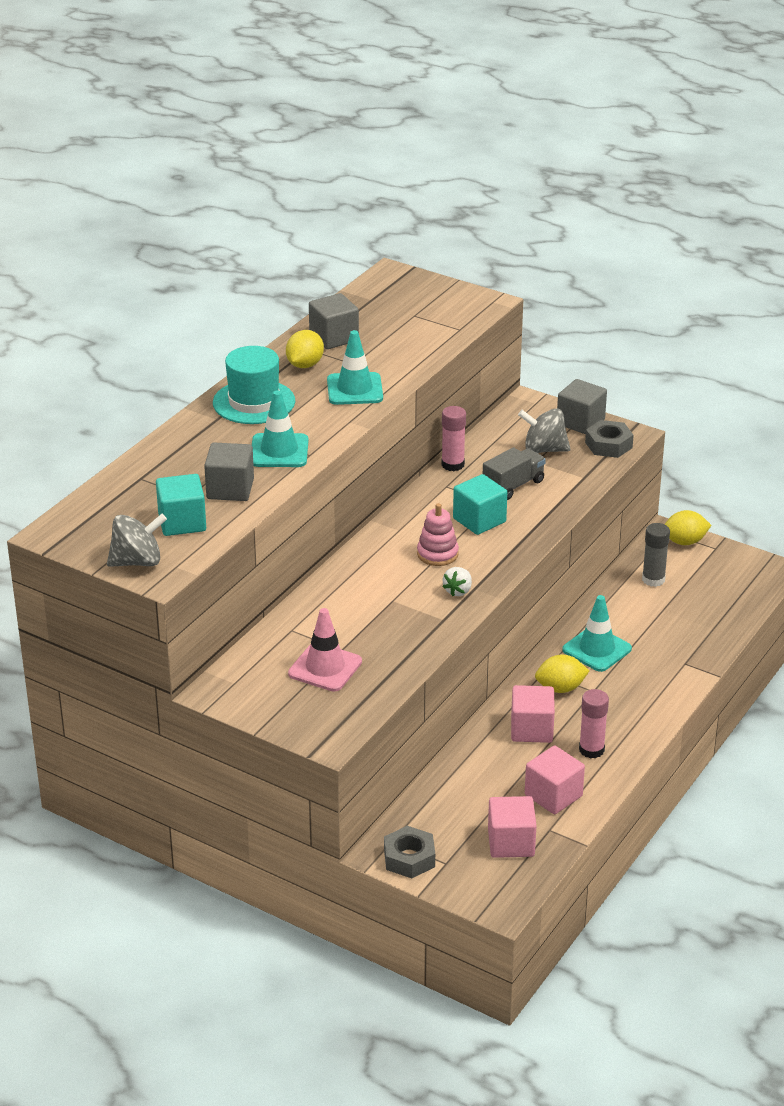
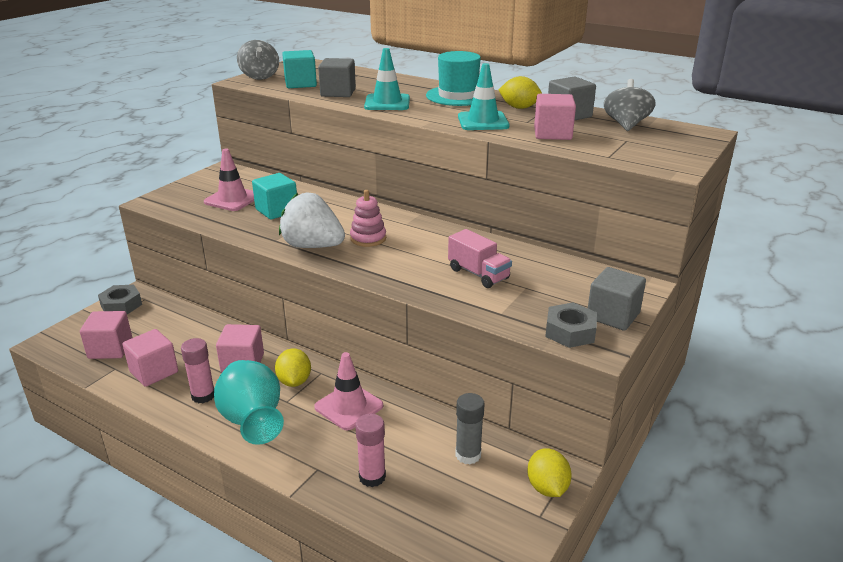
camera: 90 degrees right, 5 degrees down
(395, 352) = (552, 134): none -> pink cube
(453, 464) = (510, 246): pink glue stick -> pink glue stick (372, 477)
(458, 591) = (312, 246): white strawberry -> white strawberry, size x2.17
(479, 520) = (419, 257): turquoise cube -> turquoise cube (277, 210)
(513, 486) = (478, 274): grey truck -> pink truck
(544, 449) = (549, 292): grey spinning top -> grey spinning top (626, 125)
(597, 649) = (349, 406): turquoise traffic cone -> pink traffic cone
(628, 709) = (253, 421): none -> turquoise vase

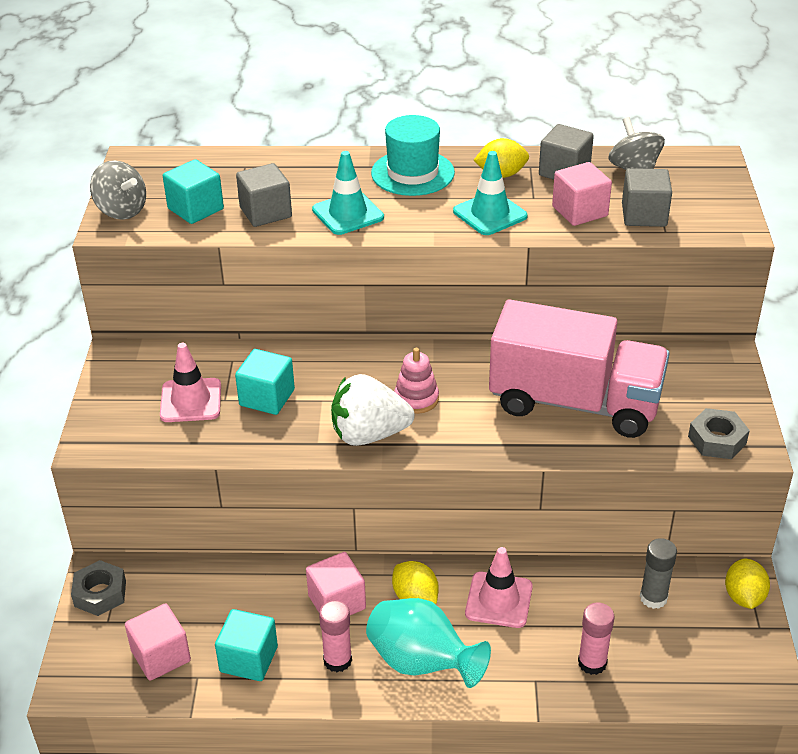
camera: 30 degrees left, 10 degrees up
(154, 372) = (248, 659): pink cube -> turquoise cube
(478, 274) = (574, 403): pink truck -> pink truck, size x2.25
(547, 487) = (743, 597): yellow lemon -> yellow lemon turned 45 degrees clockwise
(613, 316) = (735, 404): grey cube -> grey cube (644, 215)

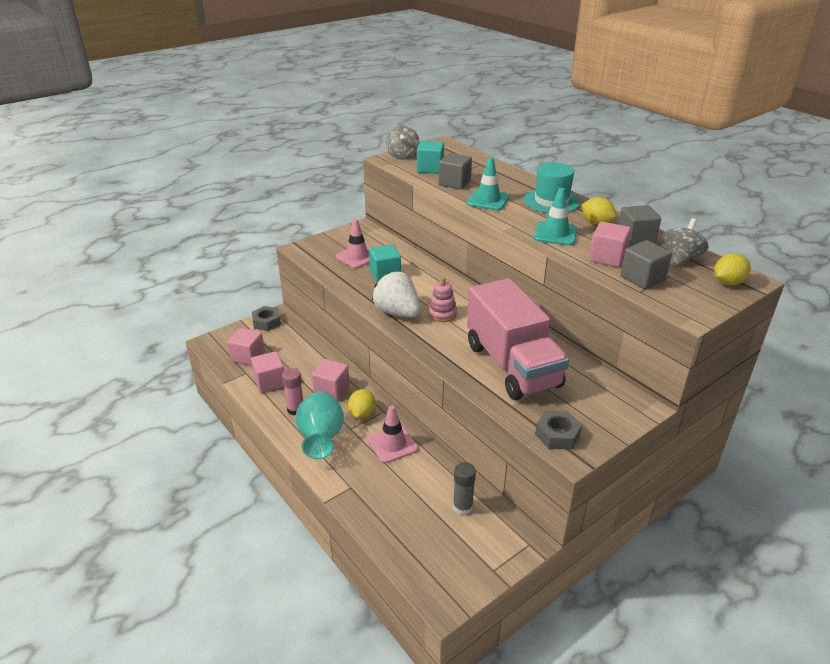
camera: 50 degrees right, 5 degrees down
(248, 659) = (270, 382): turquoise cube -> pink cube
(592, 663) = (386, 504): pink glue stick -> none
(743, 597) = (510, 550): yellow lemon -> yellow lemon (727, 282)

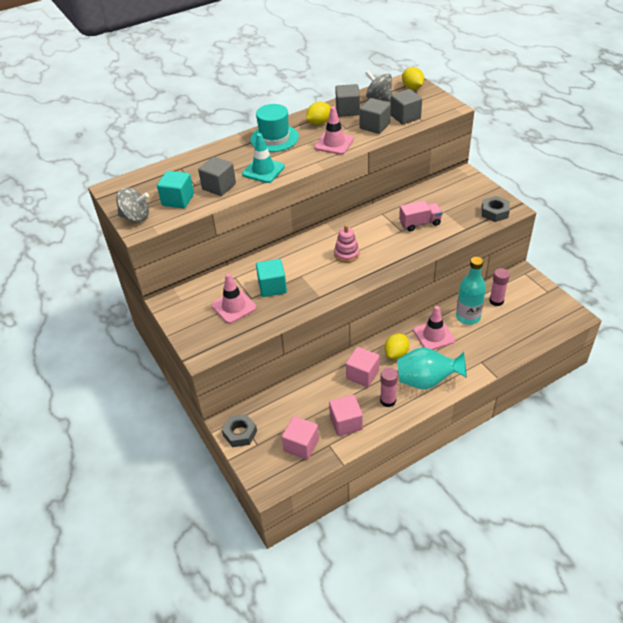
camera: 80 degrees left, 10 degrees up
(362, 414) = (396, 354): yellow lemon -> yellow lemon turned 75 degrees counterclockwise
(397, 312) = (341, 281): white strawberry -> none
(427, 476) = (468, 317): none -> turquoise bottle
(462, 507) = (496, 301): grey glue stick -> pink glue stick
(512, 365) = (420, 223): pink truck -> pink truck, size x0.44
(555, 234) = (334, 143): turquoise traffic cone -> pink traffic cone
(607, 257) = (374, 126): pink cube -> grey cube

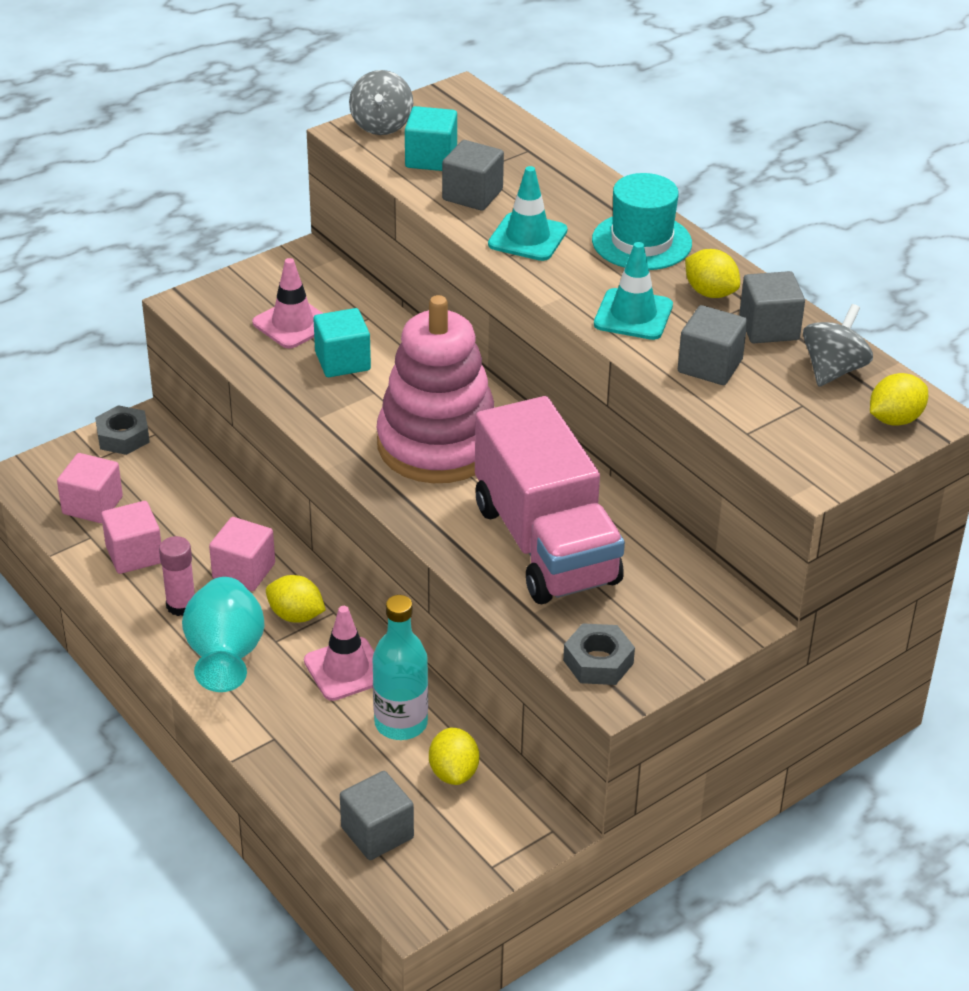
camera: 80 degrees right, 5 degrees down
(334, 143) = (633, 315): pink traffic cone -> turquoise traffic cone
(346, 254) = (438, 445): pink stacking toy -> pink stacking toy, size x2.42
(405, 117) = (757, 408): grey cube -> grey cube (377, 833)
(420, 223) = (545, 544): pink truck -> pink truck, size x2.25
(496, 301) = (453, 772): pink glue stick -> yellow lemon

